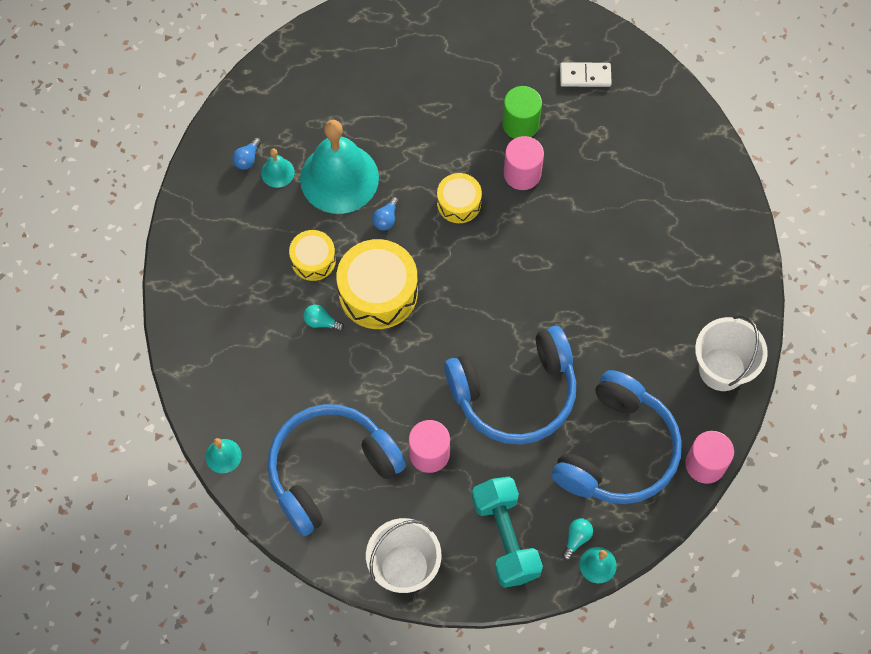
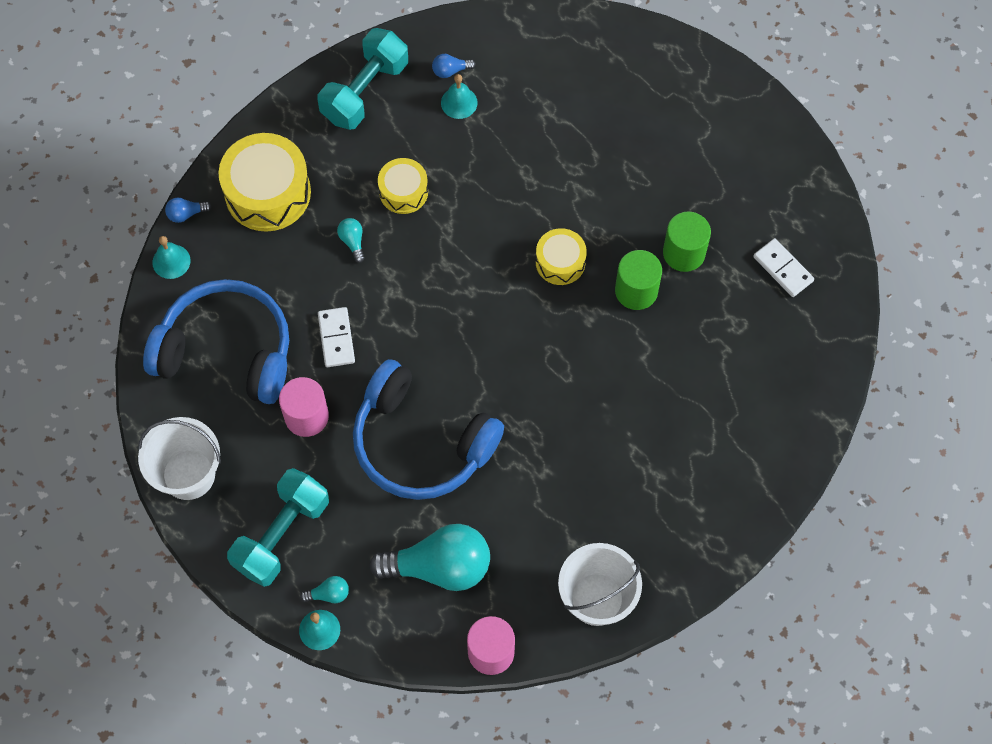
camera: 50 degrees right, 0 degrees up
(210, 225) = (365, 91): none -> turquoise dumbbell
(339, 178) = (497, 152): turquoise bell -> none
(378, 292) = (418, 264): yellow drum -> yellow drum (267, 192)
(386, 219) = (492, 217): blue light bulb -> blue light bulb (186, 214)
(386, 389) = (336, 338): none -> white domino
(522, 174) = (636, 291): pink cylinder -> green cylinder
(617, 450) = (439, 567): blue headphones -> turquoise light bulb

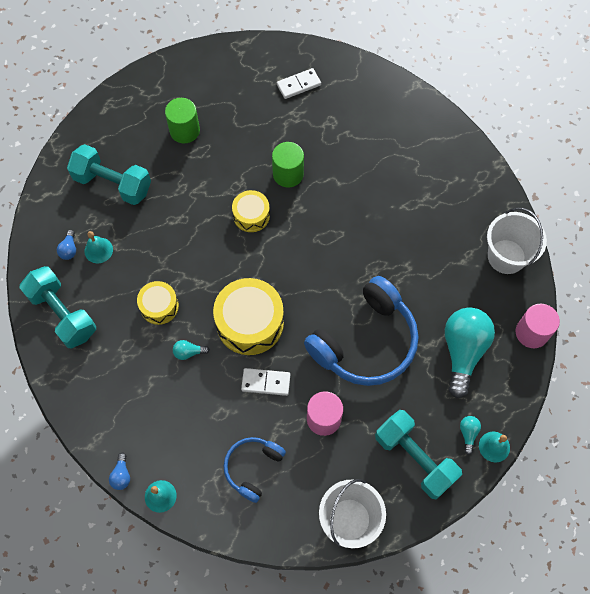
camera: 75 degrees left, 0 degrees up
(226, 351) = (253, 468): blue headphones -> blue headphones, size x0.54
(267, 192) = (125, 406): yellow drum -> yellow drum (250, 323)
(555, 89) = (113, 184): none -> turquoise dumbbell
(684, 253) = (268, 138): green cylinder -> green cylinder (184, 131)

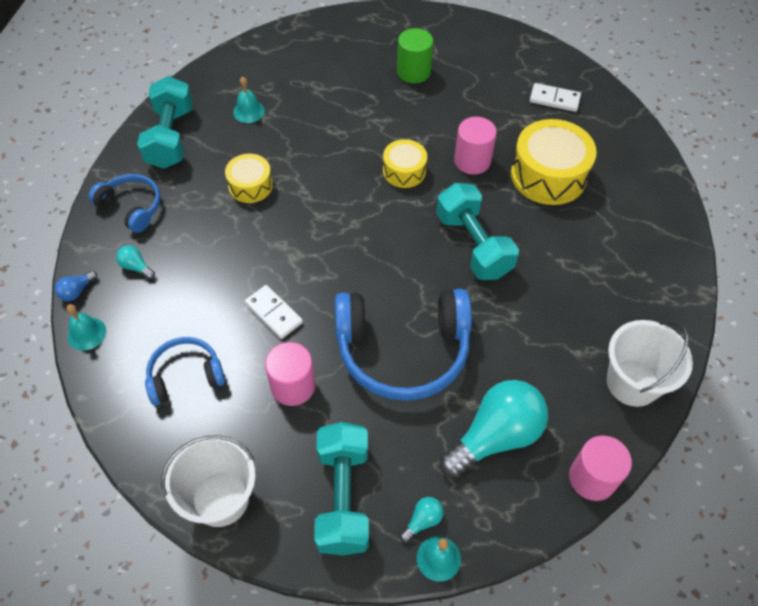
camera: 40 degrees right, 10 degrees down
(69, 249) = (227, 96): blue light bulb -> none
(93, 388) = (131, 207): none -> blue headphones
(113, 184) = (312, 72): turquoise dumbbell -> turquoise dumbbell (473, 245)
(189, 352) = (235, 238): turquoise light bulb -> turquoise light bulb (136, 267)
(250, 323) = (312, 254): yellow drum -> yellow drum (548, 175)
(288, 174) = (472, 161): green cylinder -> pink cylinder

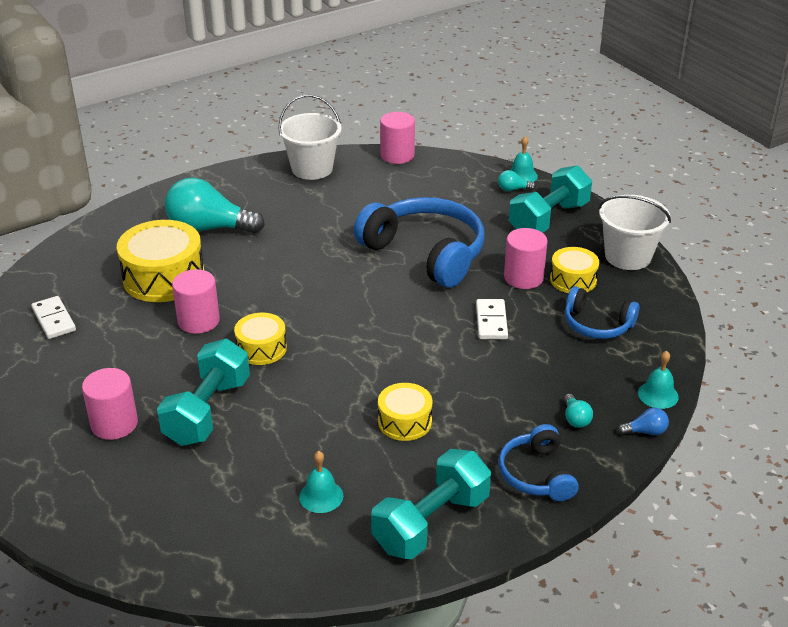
camera: 135 degrees left, 20 degrees down
(247, 418) = (573, 280): none -> yellow drum
(413, 72) = (114, 424): green cylinder -> pink cylinder
(473, 245) = (291, 273): turquoise dumbbell -> turquoise dumbbell (207, 411)
(495, 436) = (425, 193): turquoise light bulb -> turquoise light bulb (209, 228)

